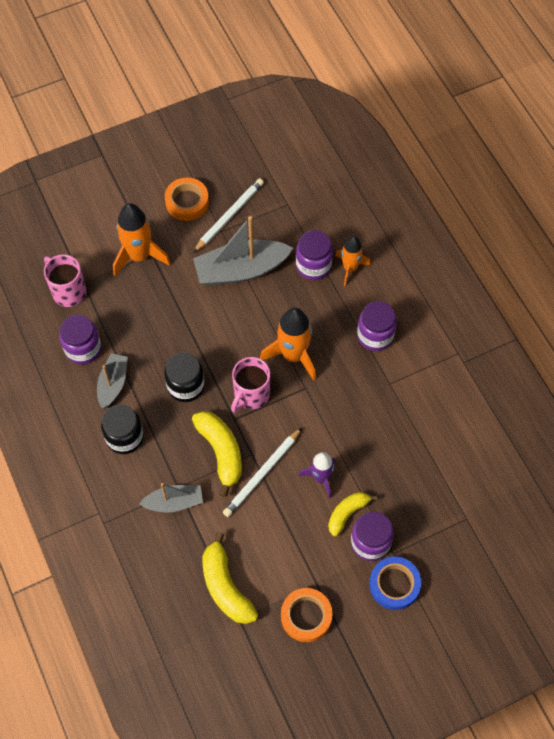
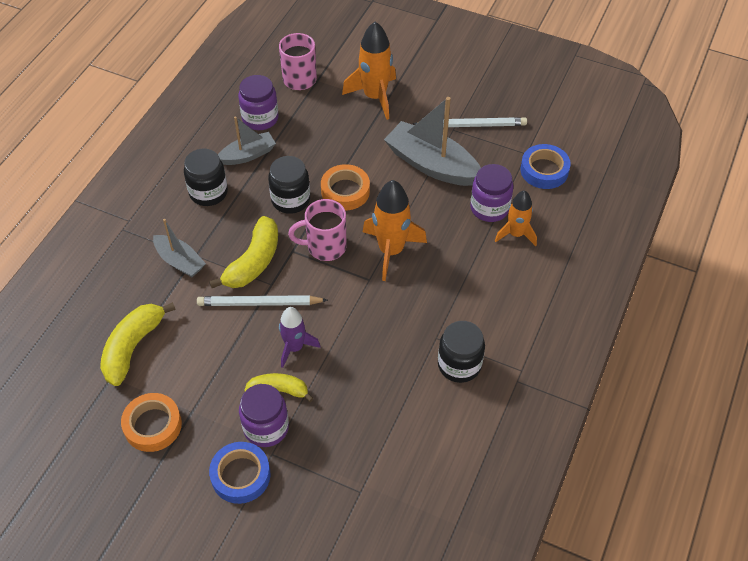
camera: 50 degrees right, 10 degrees down
(187, 202) = (454, 92): orange tape -> orange tape (345, 191)
(312, 206) = (544, 170): none -> blue tape
(375, 336) = (471, 295): purple jar -> none
(423, 386) = (459, 365): none -> black jar

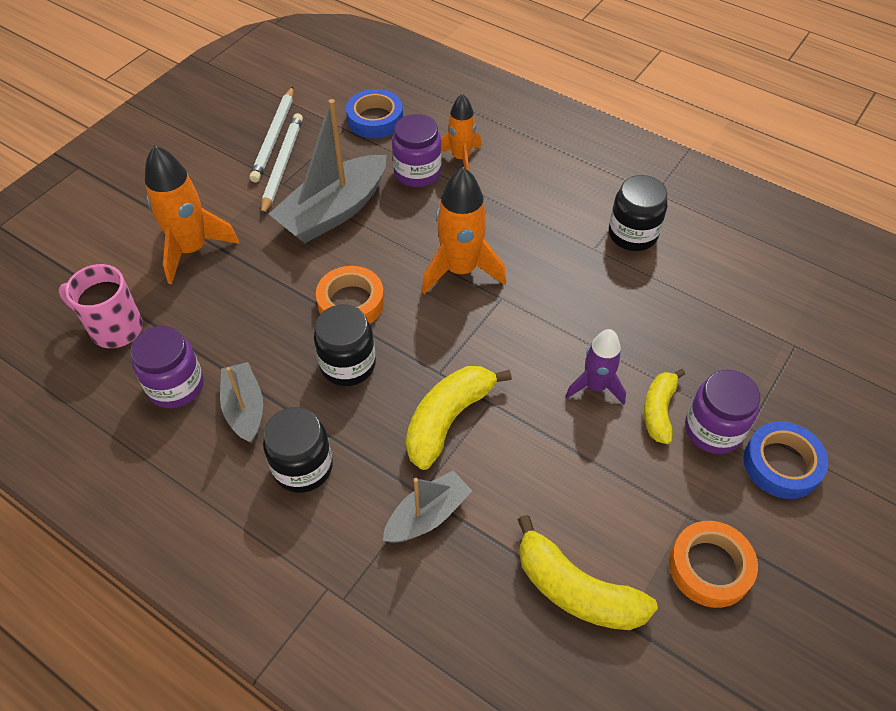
camera: 80 degrees left, 0 degrees up
(253, 262) = (448, 420): yellow banana -> yellow banana turned 90 degrees counterclockwise
(260, 303) = (520, 419): white pencil -> white pencil (274, 137)
(325, 247) = (439, 336): pink mug -> none

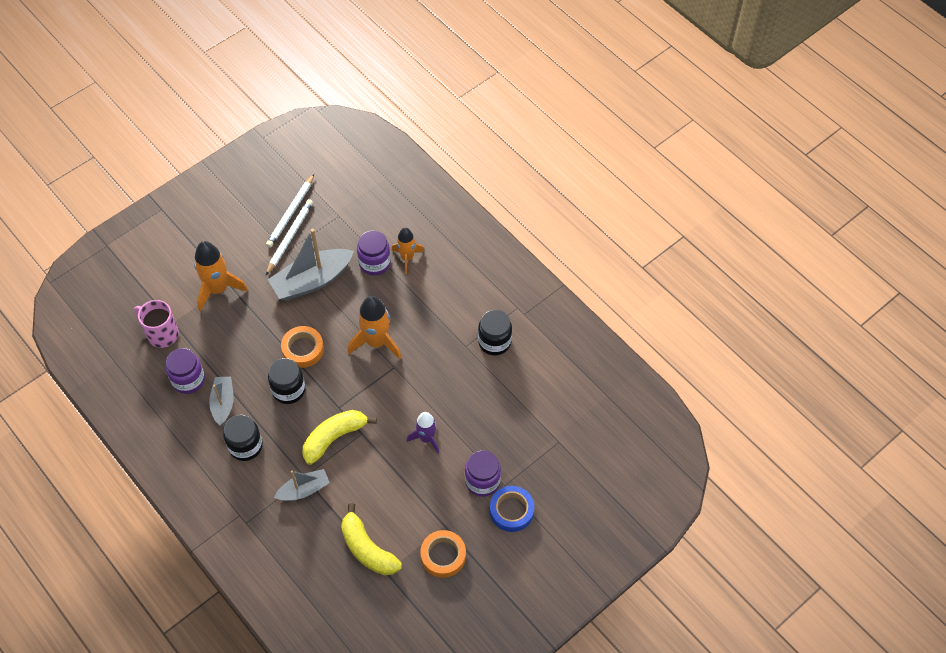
camera: 15 degrees right, 5 degrees up
(375, 119) = (361, 213): blue tape -> none
(659, 410) = (456, 462): yellow banana -> none

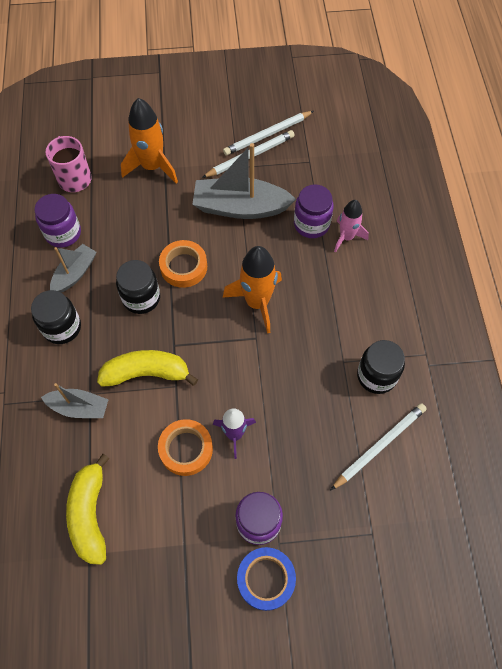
camera: 35 degrees right, 5 degrees up
(407, 258) = (346, 237): orange rocket -> pink rocket
(443, 556) = (158, 578): orange tape -> orange tape (186, 449)
(527, 386) = (379, 446): none -> white pencil

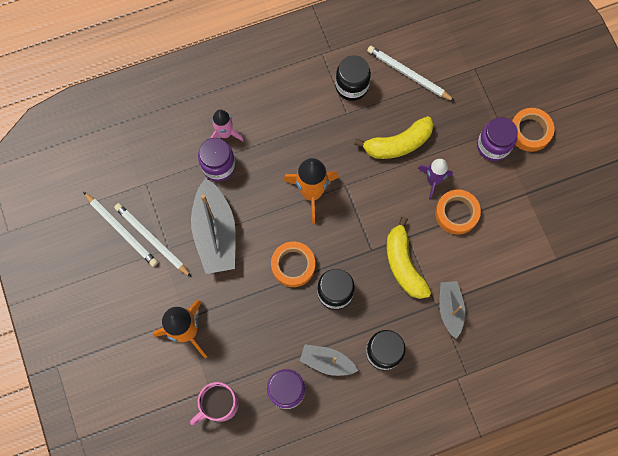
camera: 105 degrees left, 10 degrees up
(90, 514) = (529, 268): yellow banana -> yellow banana (398, 144)
(266, 579) = (530, 131): blue tape -> orange tape

